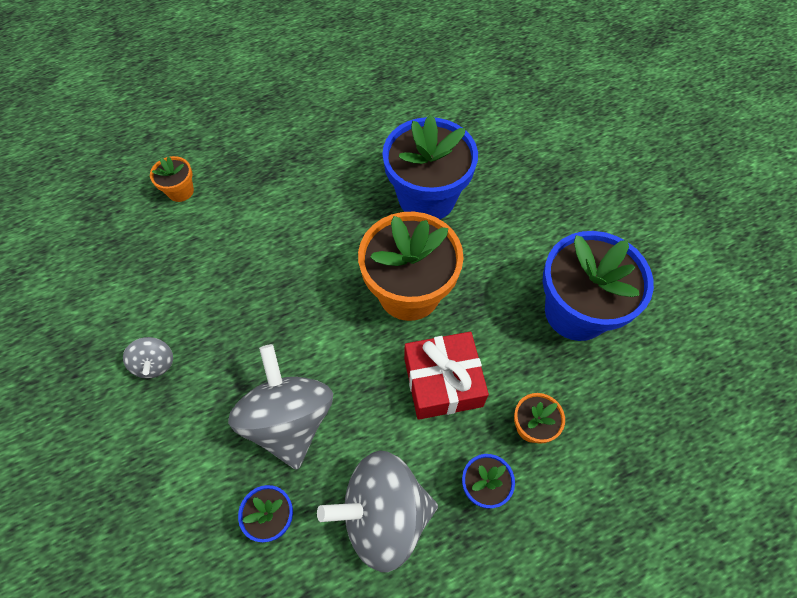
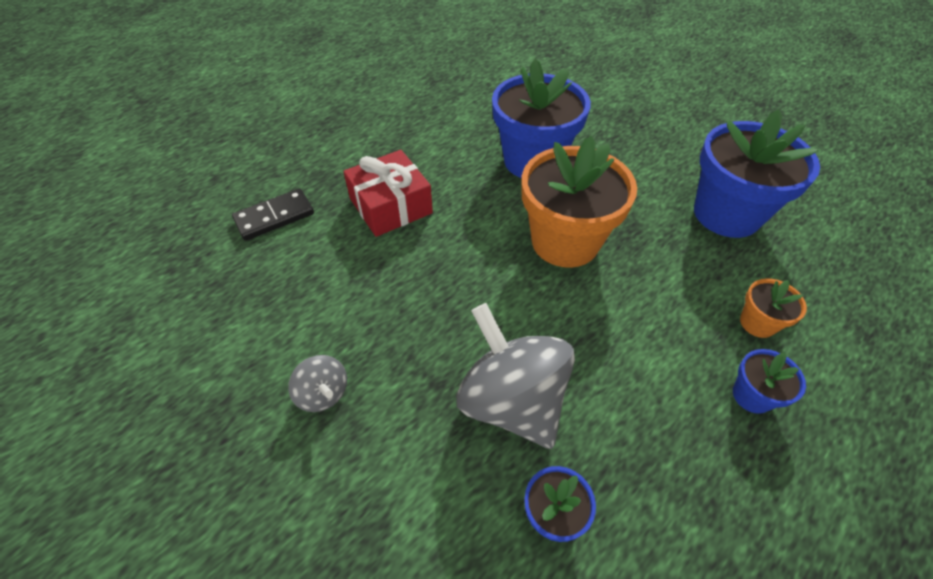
camera: 20 degrees left, 10 degrees down
(180, 191) = (274, 217): orange flower pot -> black domino
(384, 515) = (672, 463): grey spinning top -> none
(443, 382) = (648, 310): red gift -> red gift (391, 206)

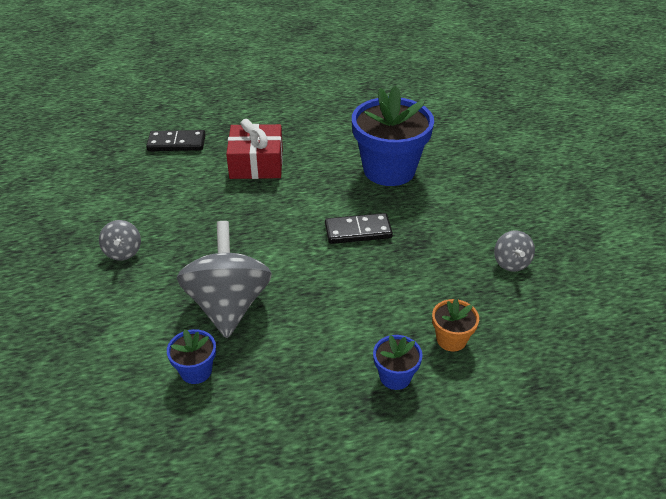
camera: 30 degrees right, 10 degrees down
(565, 241) = (358, 231): orange flower pot -> black domino
(726, 214) = (511, 263): blue flower pot -> grey spinning top

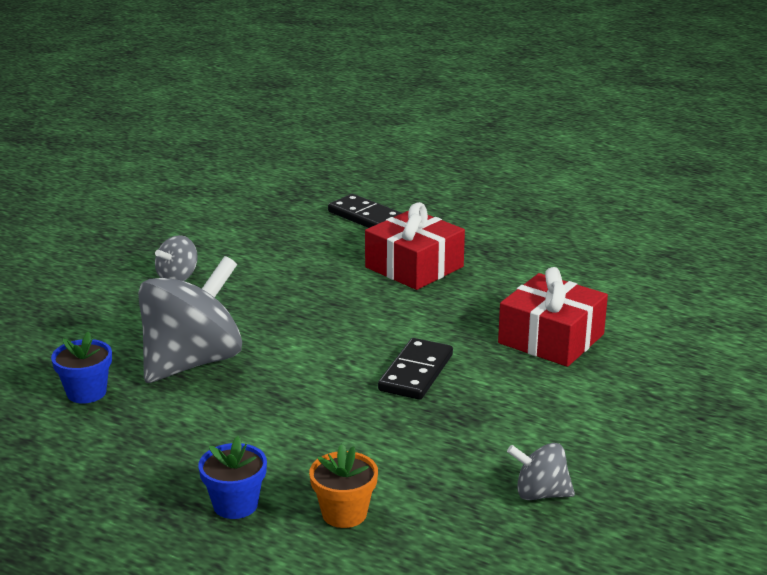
camera: 45 degrees right, 15 degrees down
(358, 231) = (416, 373): black domino -> black domino turned 75 degrees clockwise
(389, 170) = (551, 339): blue flower pot -> red gift
(511, 263) = (540, 494): grey spinning top -> grey spinning top turned 60 degrees clockwise

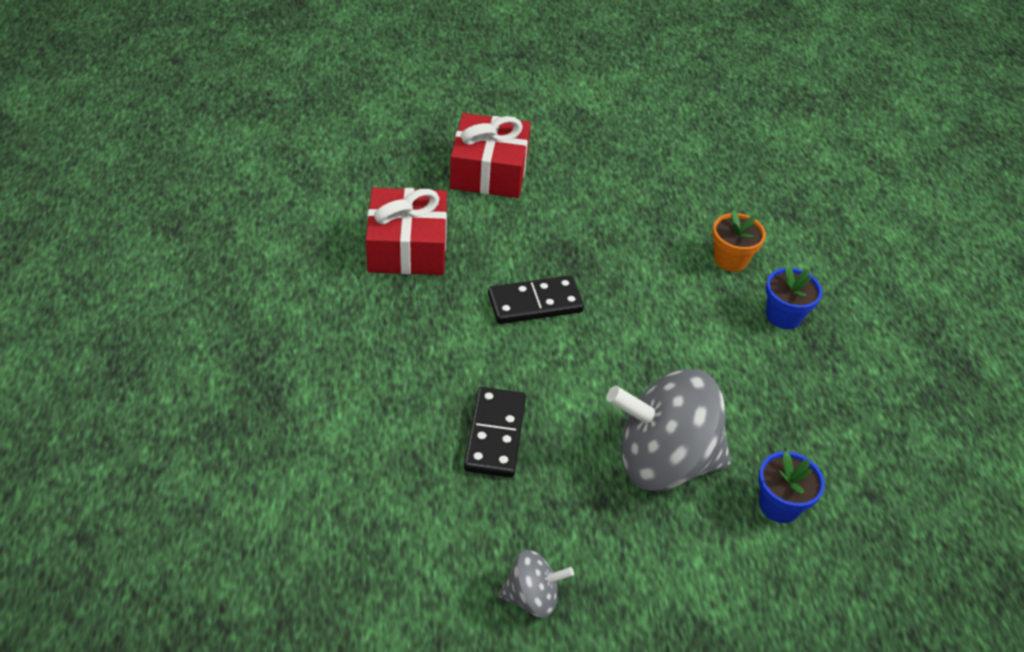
camera: 130 degrees left, 20 degrees up
(366, 217) = (234, 510): black domino -> black domino (495, 434)
(414, 267) = (340, 397): red gift -> red gift (489, 171)
(540, 494) = (615, 184): grey spinning top -> none

